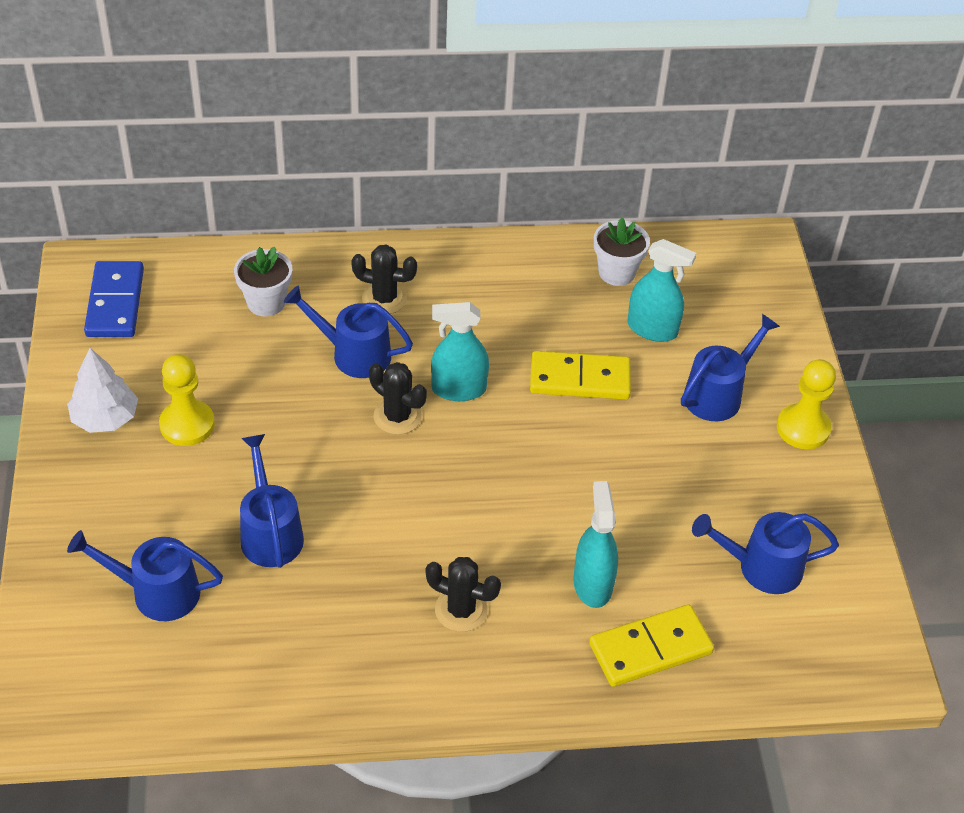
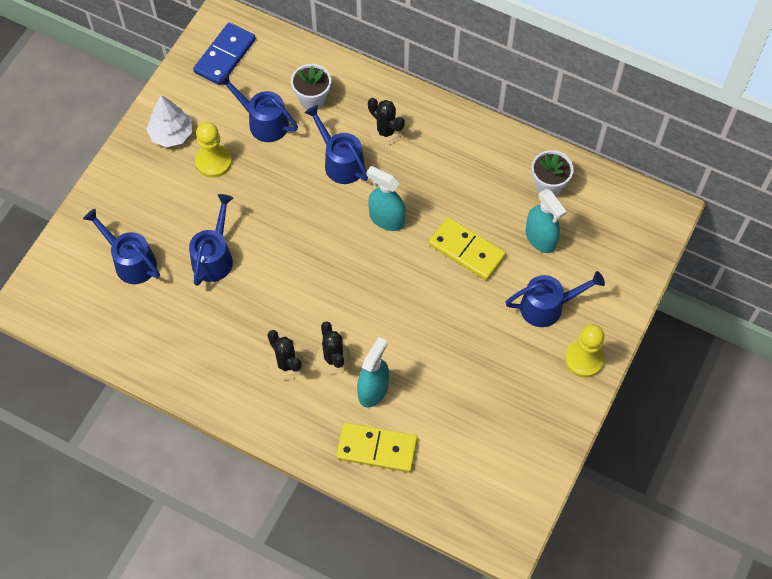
camera: 35 degrees right, 15 degrees up
(397, 416) = (337, 219): black cactus -> black cactus (333, 358)
(761, 567) = (482, 436): blue watering can -> blue watering can (263, 122)

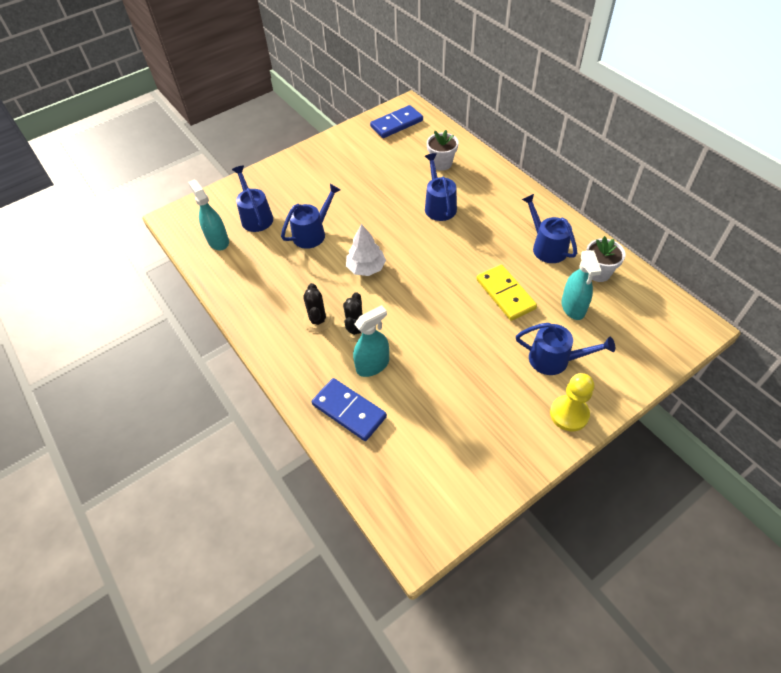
camera: 30 degrees right, 10 degrees down
(171, 134) = (333, 155): white tree -> white tree (366, 268)
(213, 162) = (350, 178): yellow pawn -> none
(263, 122) = (398, 166): blue watering can -> blue watering can (546, 247)
(377, 448) = (349, 410): yellow domino -> blue domino
(386, 131) = (484, 198): black cactus -> none
(386, 219) = (453, 252): turquoise spray bottle -> turquoise spray bottle (218, 241)

